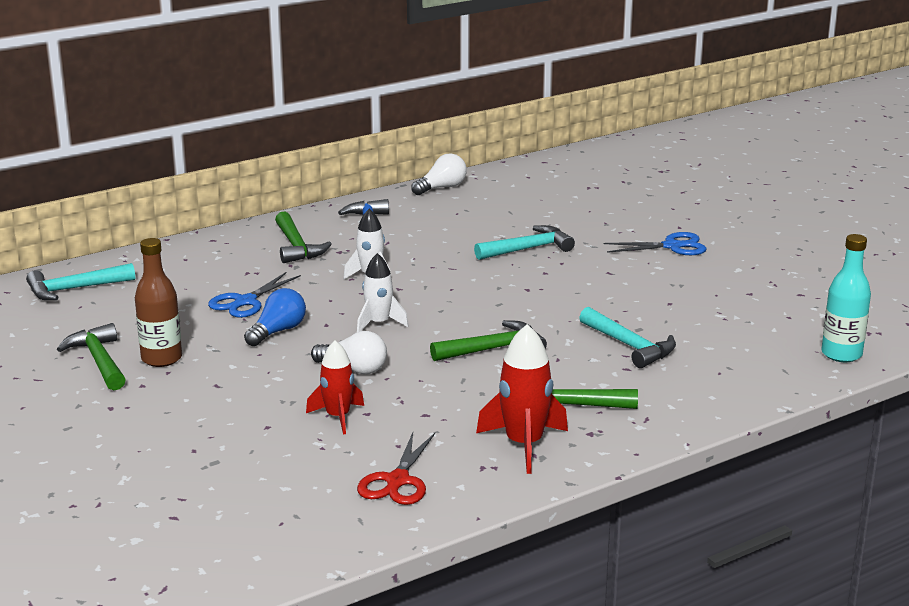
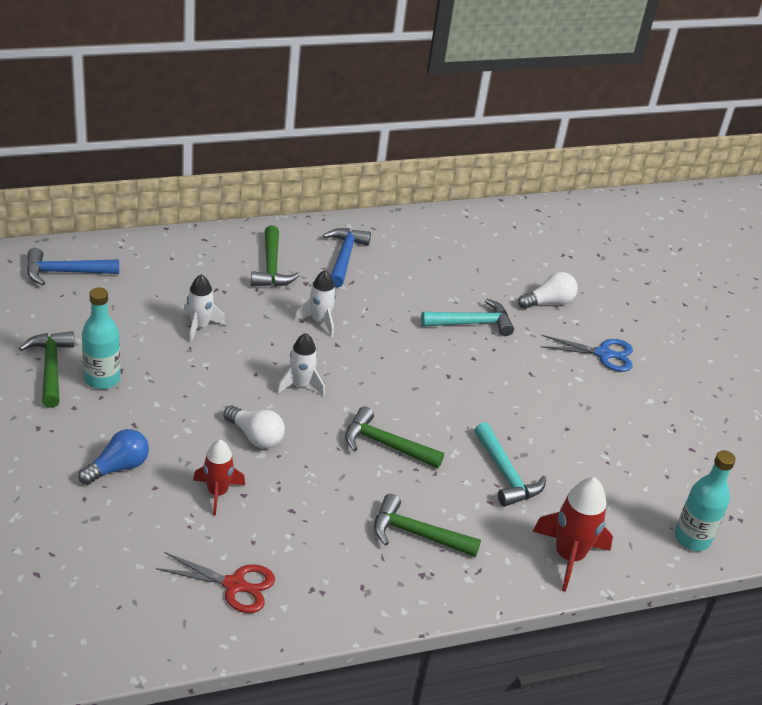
camera: 10 degrees right, 15 degrees up
(74, 289) = (65, 272): turquoise hammer -> blue hammer
(161, 359) = (102, 379): brown bottle -> turquoise bottle
(245, 301) = (200, 326): blue scissors -> white rocket
(277, 331) = (211, 371): blue light bulb -> blue light bulb (118, 467)
(397, 481) = (234, 585): red scissors -> red scissors turned 105 degrees counterclockwise
(441, 188) = (430, 222): white light bulb -> white light bulb (548, 302)
(494, 349) = (385, 444): green hammer -> green hammer turned 150 degrees counterclockwise
(524, 445) = (359, 572): red rocket -> red rocket (568, 556)

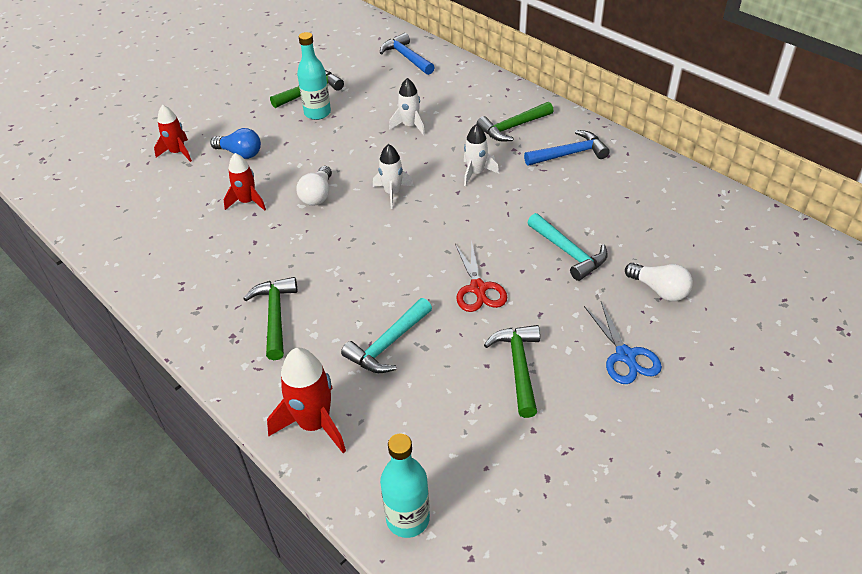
camera: 70 degrees right, 5 degrees up
(59, 520) = (178, 152): none -> red rocket
(234, 585) = (164, 245): red scissors -> red scissors (478, 288)
(385, 444) = (364, 261): green hammer -> green hammer (518, 366)

